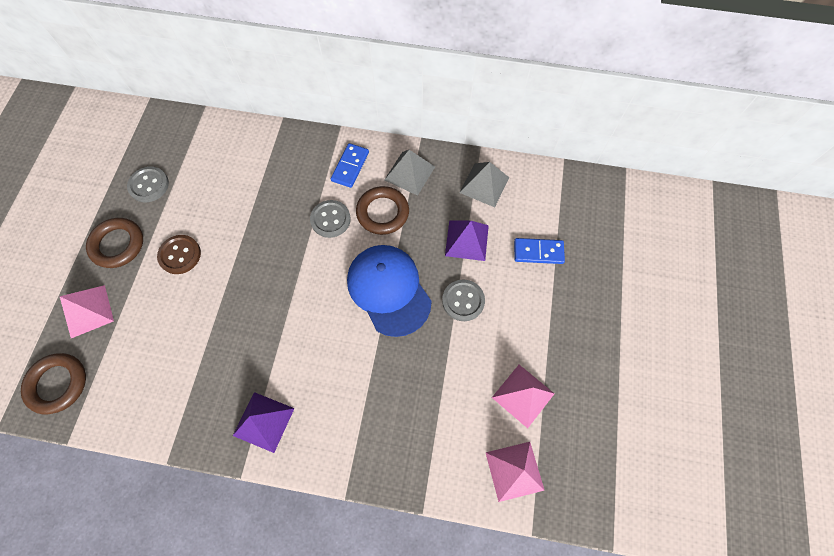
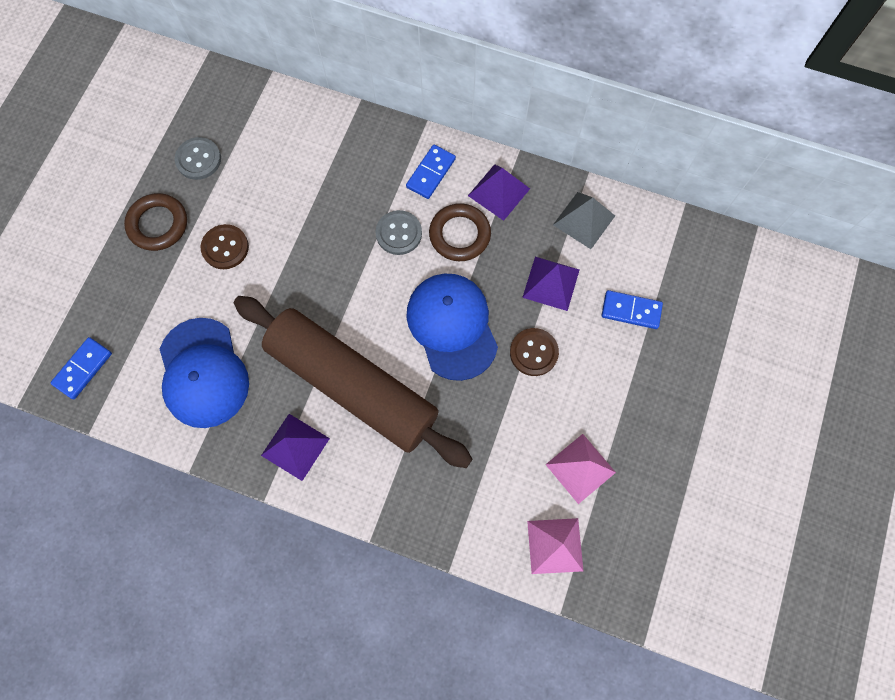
camera: 10 degrees right, 5 degrees up
(57, 384) = (83, 369): brown ring -> blue domino
(88, 311) = (120, 294): pink pyramid -> none
(171, 369) = (203, 373): none -> blue cap
(308, 357) = (352, 385): none -> brown rolling pin
(409, 173) = (499, 192): grey pyramid -> purple pyramid
(463, 301) = (533, 352): grey button -> brown button

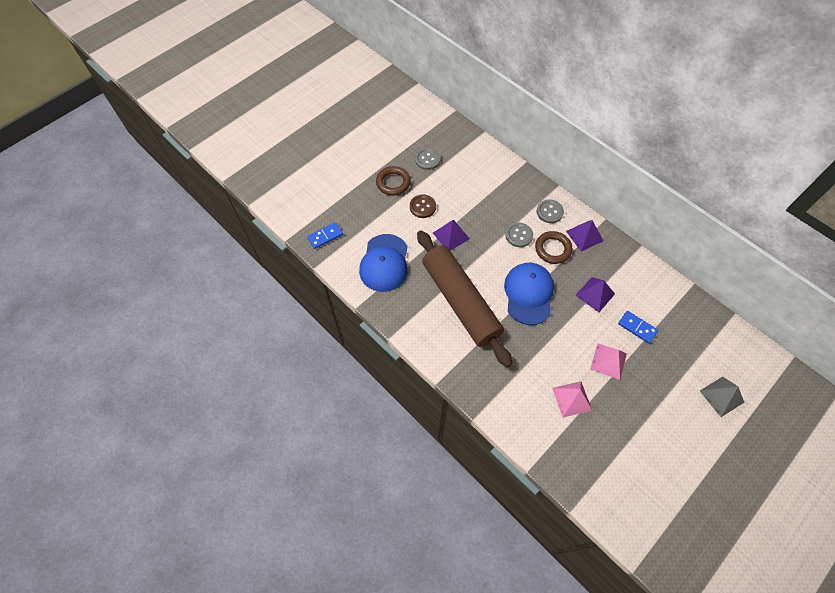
camera: 25 degrees right, 10 degrees down
(295, 447) = (416, 319): purple pyramid -> purple pyramid (451, 235)
(430, 173) = (549, 212): blue domino -> grey button
(533, 352) = (570, 326): brown button -> none
(555, 546) = (539, 433): pink pyramid -> pink pyramid (608, 361)
(584, 220) = (628, 269): grey pyramid -> grey pyramid (721, 396)

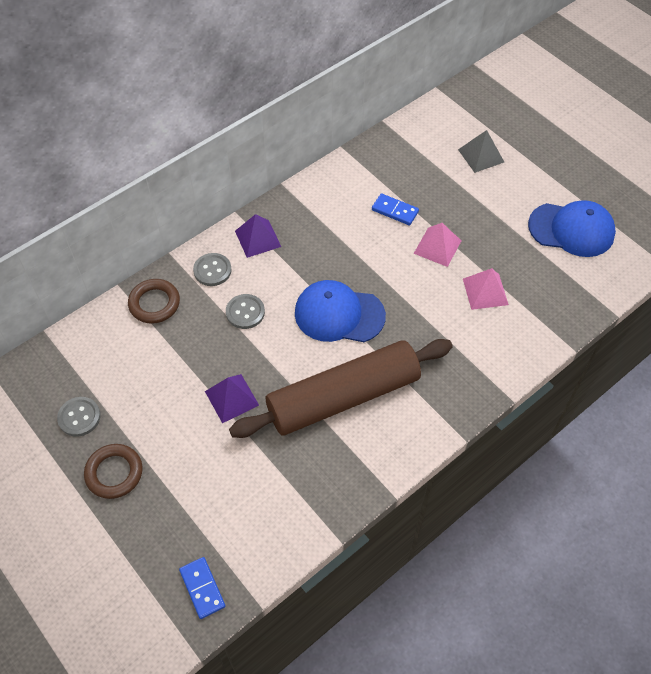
camera: 85 degrees left, 5 degrees down
(384, 263) = (267, 496): blue cap -> blue cap (571, 229)
(422, 207) = (171, 432): brown button -> none
(552, 249) = (273, 276): brown ring -> brown ring (154, 303)
(595, 294) = (346, 243): purple pyramid -> none
(637, 327) = (395, 211): blue domino -> blue domino turned 75 degrees clockwise

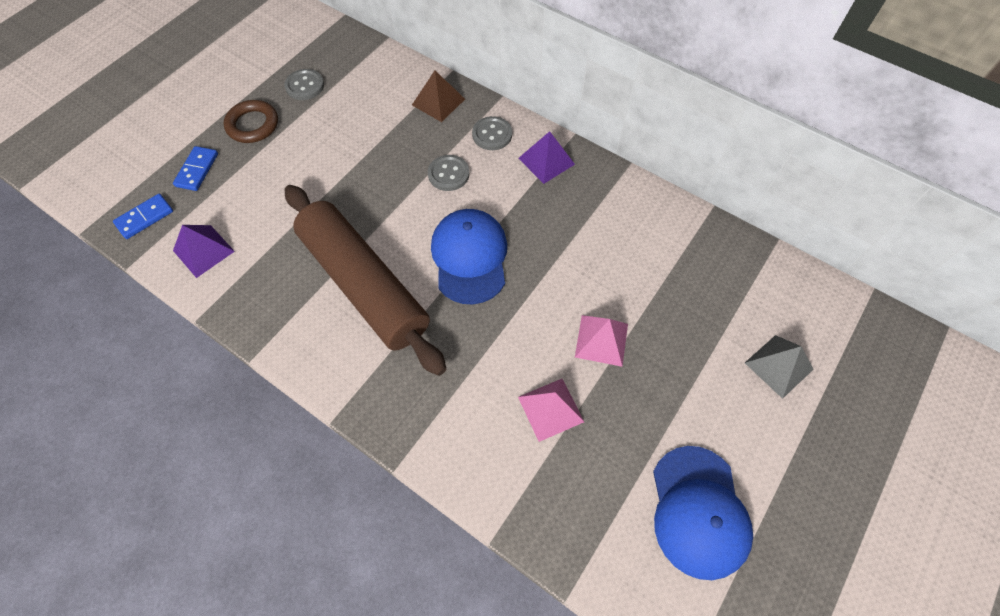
camera: 75 degrees right, 5 degrees up
(154, 303) = (438, 102): brown ring -> brown pyramid
(231, 398) = (344, 189): purple pyramid -> purple pyramid (203, 251)
(395, 211) = (639, 282): blue domino -> blue domino (197, 170)

